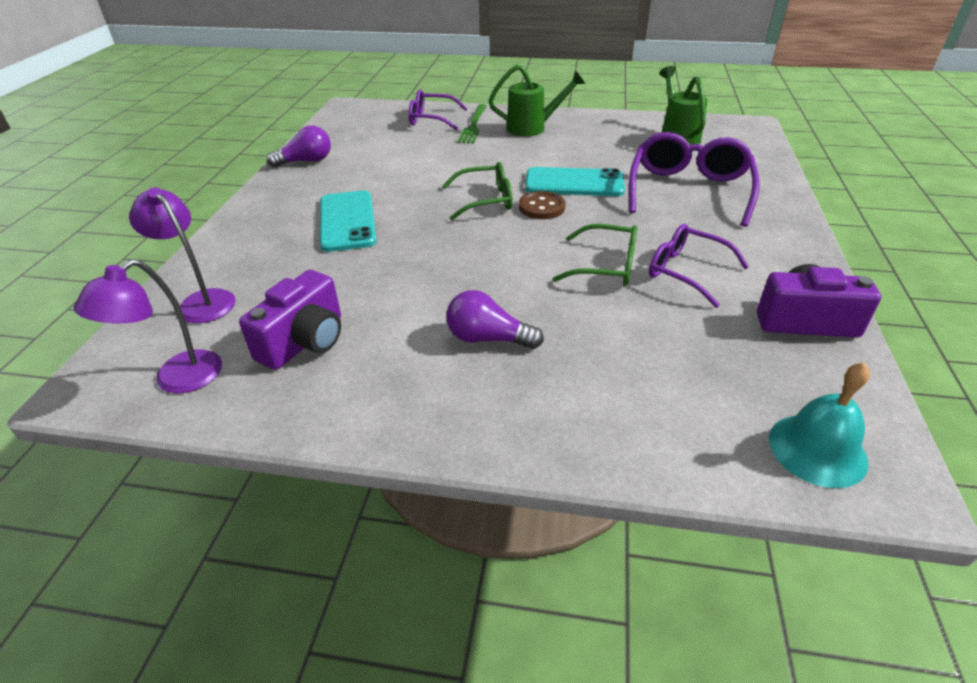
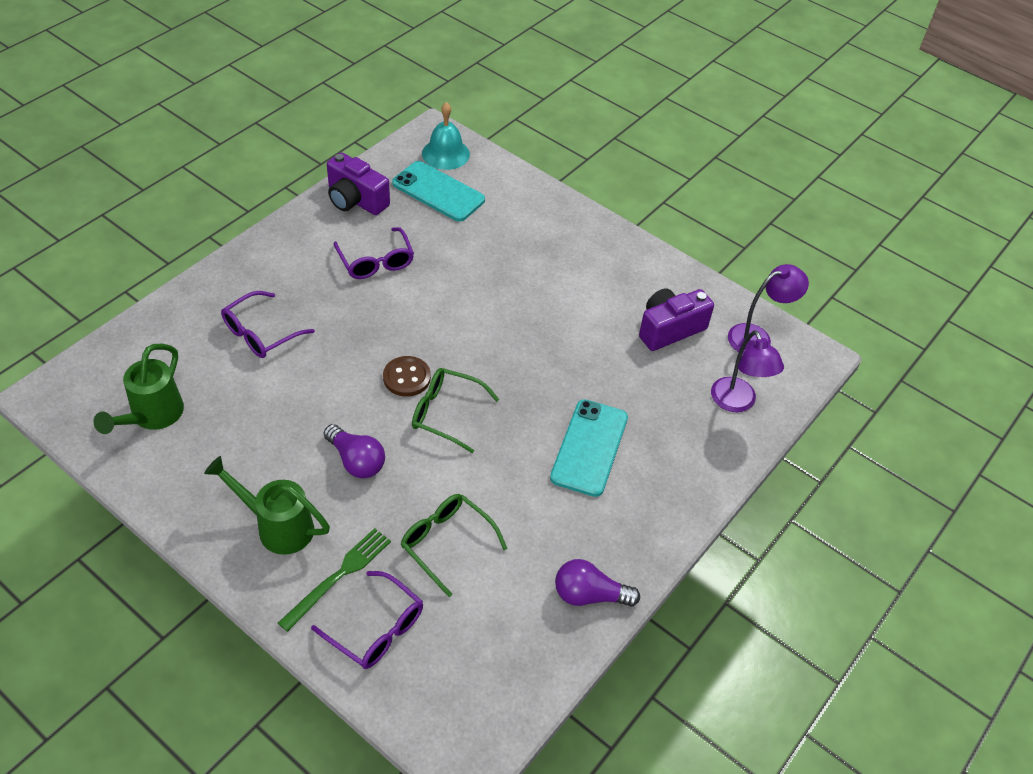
camera: 155 degrees left, 10 degrees up
(488, 338) = (552, 277): purple light bulb -> purple light bulb (356, 461)
(574, 183) = (344, 396): turquoise phone -> turquoise phone (438, 192)
(606, 266) = (423, 292): green glasses -> green glasses (446, 543)
(688, 190) = (260, 333): purple glasses -> purple glasses, size x0.63

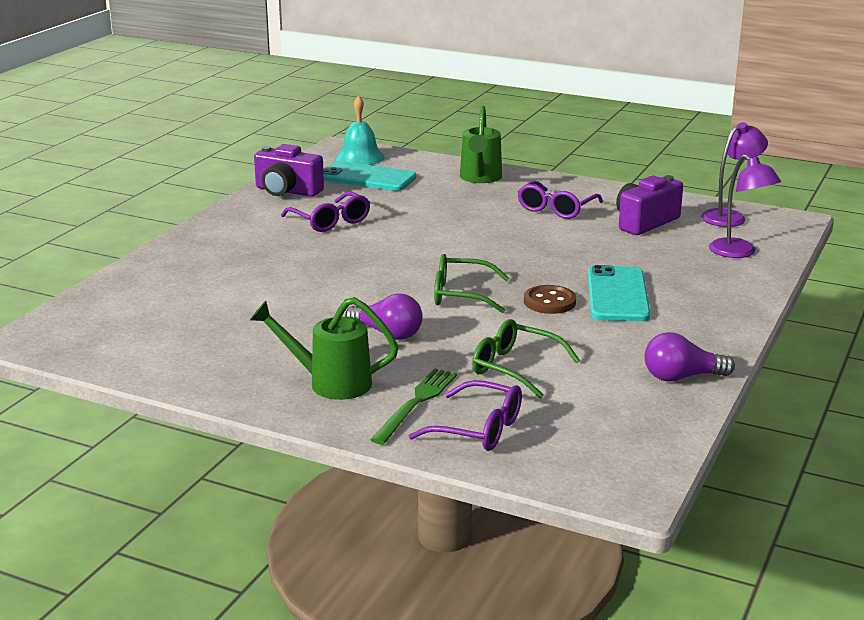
camera: 10 degrees left, 25 degrees down
(152, 416) = (151, 337): green watering can -> green watering can (480, 178)
(260, 333) = (238, 275): purple glasses -> purple glasses (556, 209)
(407, 378) = (406, 280): brown button -> brown button (549, 302)

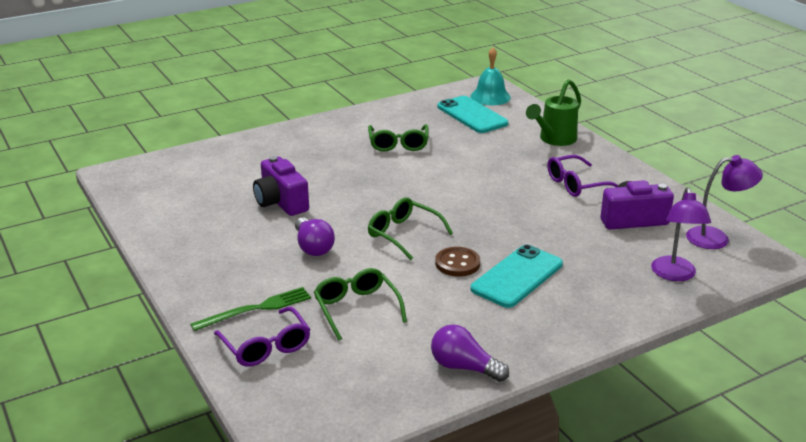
camera: 35 degrees right, 5 degrees up
(287, 191) = (403, 111): purple camera -> purple camera (281, 202)
(330, 221) = (398, 144): purple glasses -> green glasses
(330, 383) = (227, 271): green watering can -> none

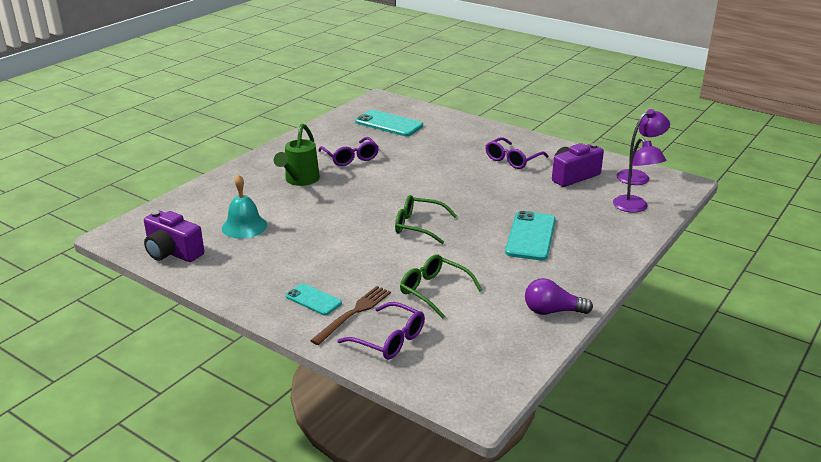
camera: 25 degrees left, 0 degrees up
(230, 284) = (313, 300): none -> turquoise phone
(256, 309) = (353, 313): green fork -> brown fork
(281, 202) = (295, 224): purple camera -> purple camera (172, 252)
(313, 247) = (355, 253): purple light bulb -> none
(398, 144) = (350, 158): green glasses -> purple glasses
(457, 263) = (479, 237): brown button -> none
(490, 97) = (390, 107): turquoise bell -> turquoise bell (244, 226)
(554, 140) = (467, 130): green watering can -> green watering can (300, 180)

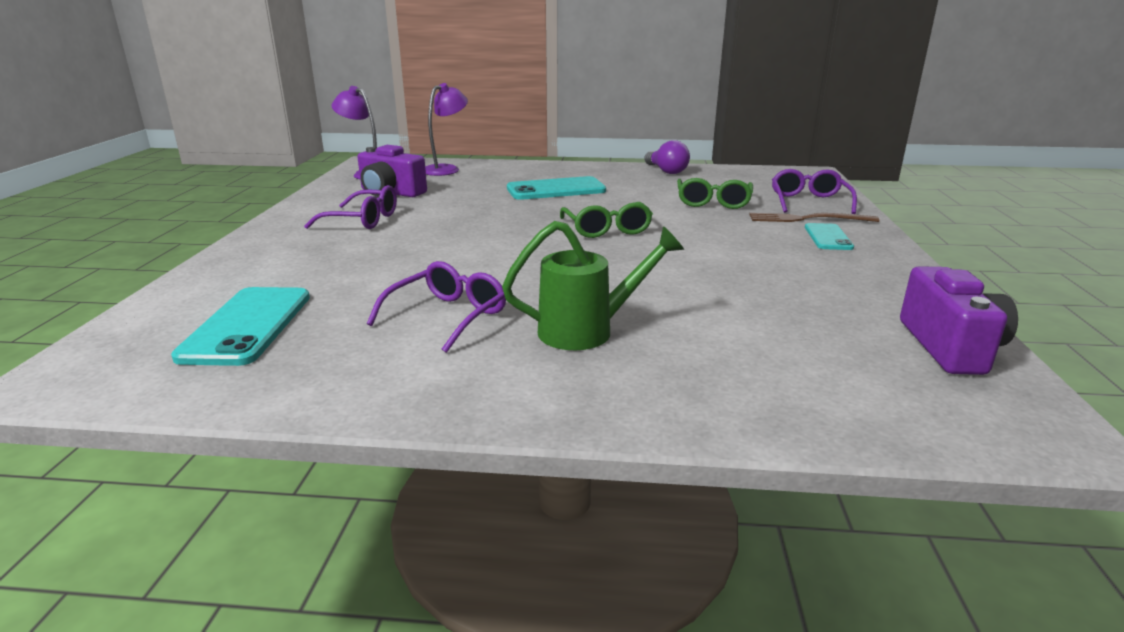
camera: 120 degrees left, 5 degrees down
(244, 226) = (788, 321): turquoise bell -> none

